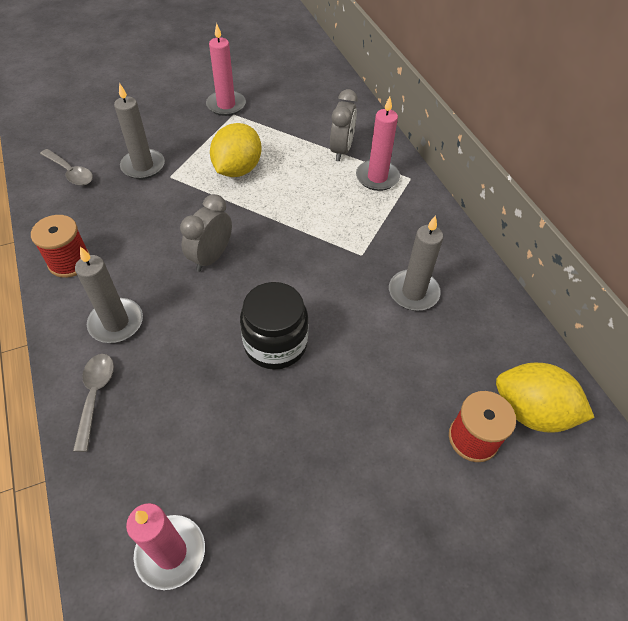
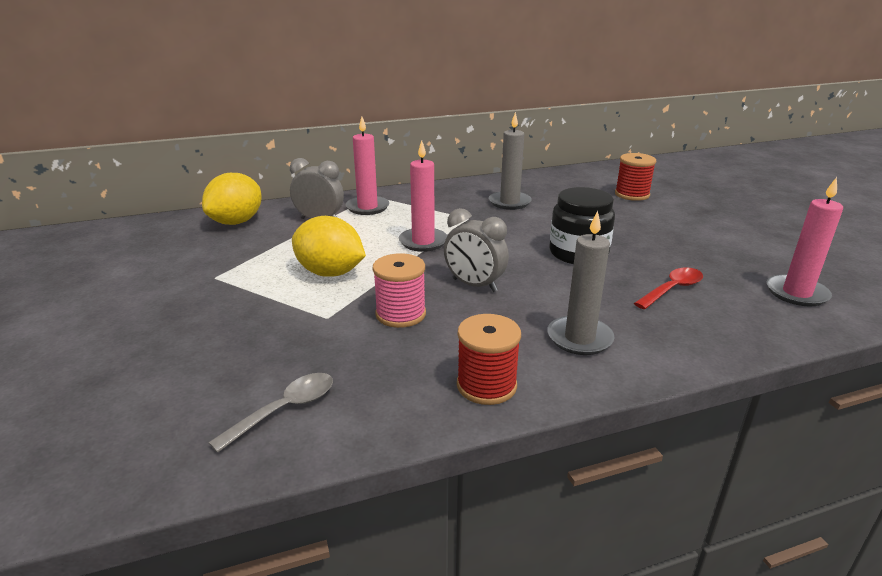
camera: 85 degrees left, 25 degrees down
(95, 395) = (678, 343): grey spoon -> none
(143, 166) = (297, 340): grey candle -> none
(169, 214) = (400, 314): none -> pink spool
(191, 416) = (672, 289): none -> red spoon
(226, 105) = (190, 282): pink candle -> pink candle (423, 242)
(531, 411) = (603, 179): yellow lemon -> yellow lemon (237, 222)

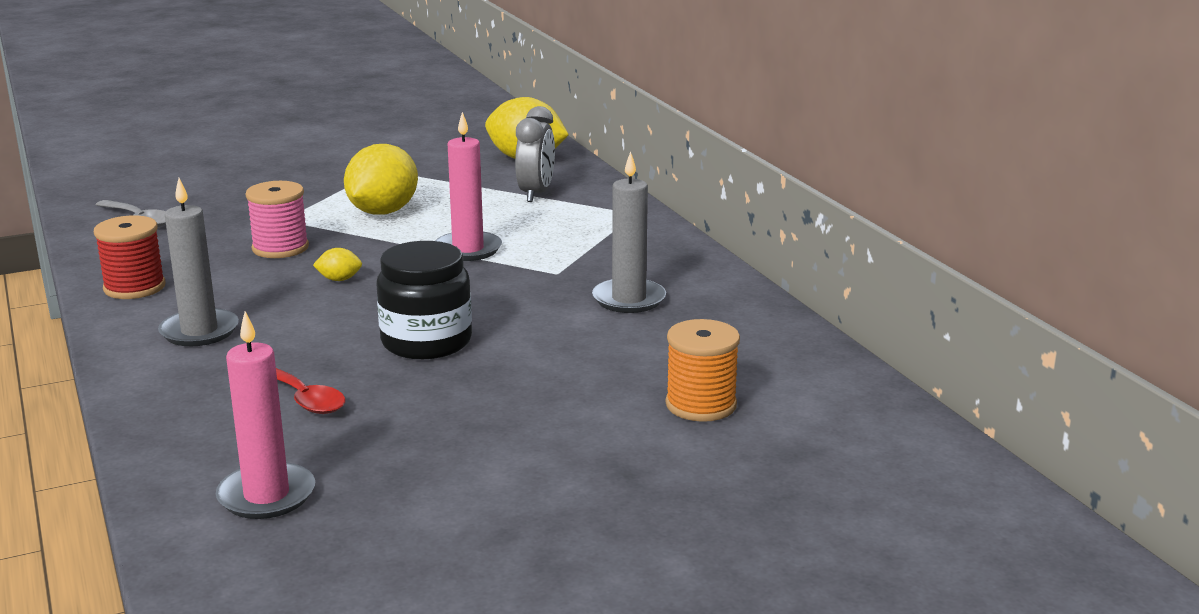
camera: 85 degrees right, 5 degrees down
(367, 207) = (586, 213): pink candle -> none
(474, 285) = (339, 279): grey clock -> yellow lemon
(632, 194) = (701, 405): red spool -> orange spool

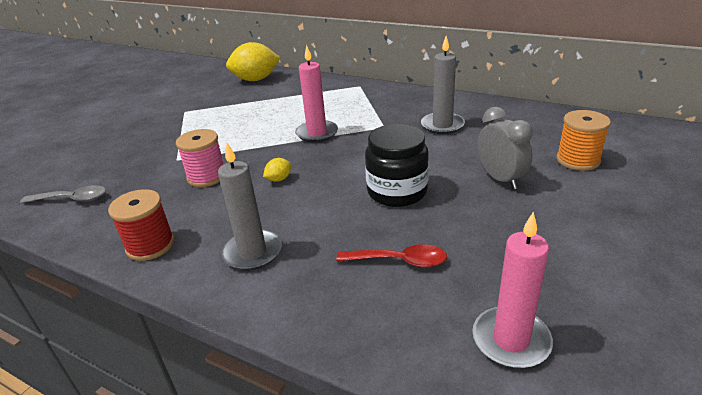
camera: 35 degrees left, 10 degrees up
(383, 212) = (230, 132): yellow lemon -> none
(536, 194) = (295, 94): grey clock -> grey clock (500, 179)

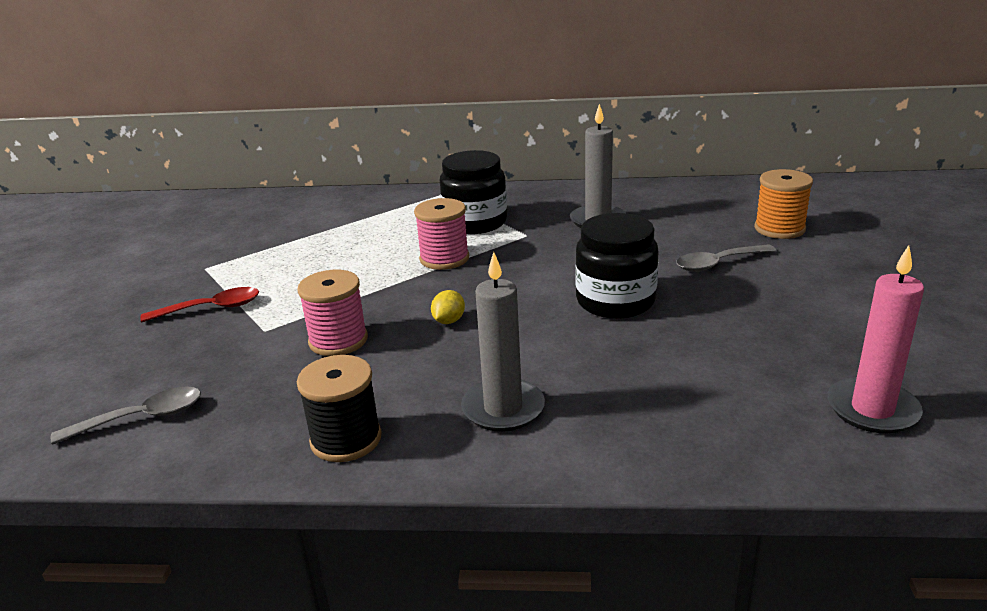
camera: 25 degrees left, 5 degrees down
(150, 245) = (346, 439): red spool -> black spool
(256, 79) = (278, 209): yellow lemon -> none
(317, 133) = (444, 258): pink candle -> pink spool
(359, 111) = (475, 222): none -> black jar
(399, 261) = (690, 370): red spoon -> red spoon (211, 308)
(500, 179) = (718, 263): grey clock -> grey spoon

